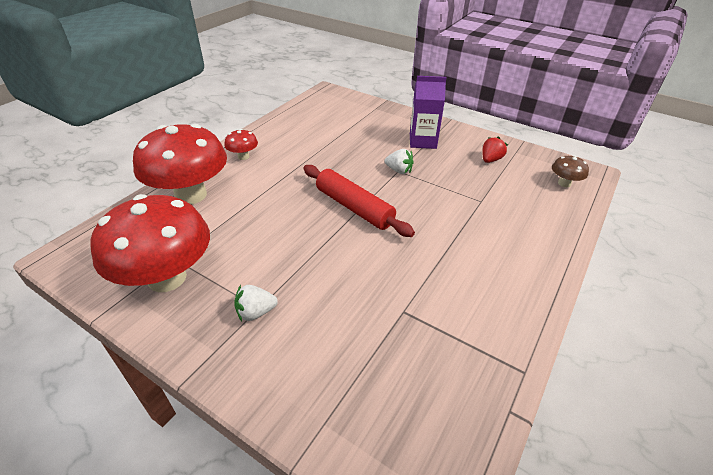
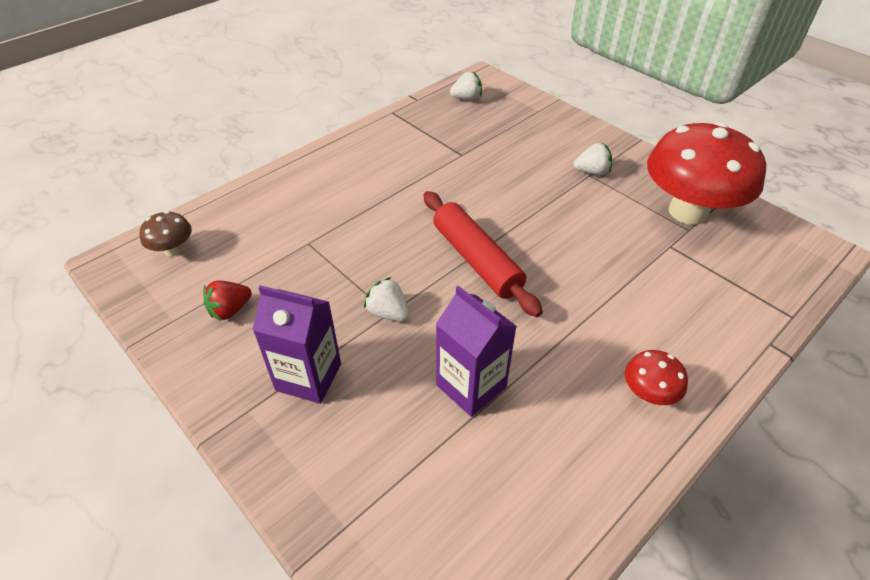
camera: 165 degrees left, 5 degrees up
(191, 195) = (709, 318): red mushroom -> none
(338, 148) = (471, 386): none -> purple carton
(440, 431) = (466, 98): none -> white strawberry

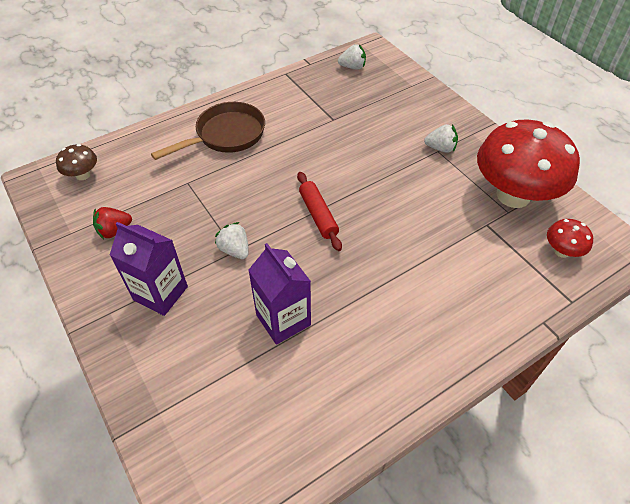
camera: 10 degrees right, 5 degrees up
(341, 185) = (226, 135): none -> brown pan
(476, 260) = (318, 215): red rolling pin -> red rolling pin, size x0.66
(648, 394) = (424, 348): red mushroom -> red mushroom (561, 251)

